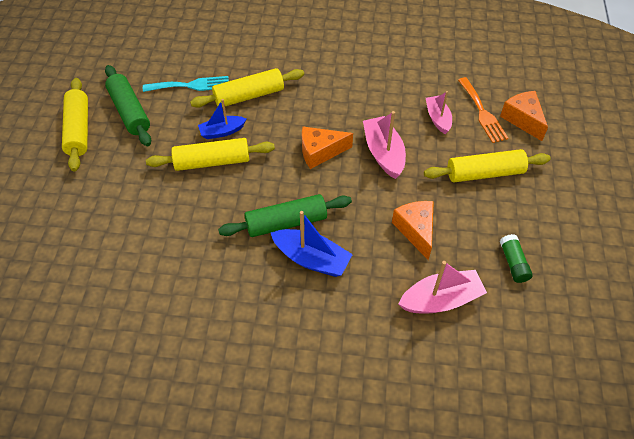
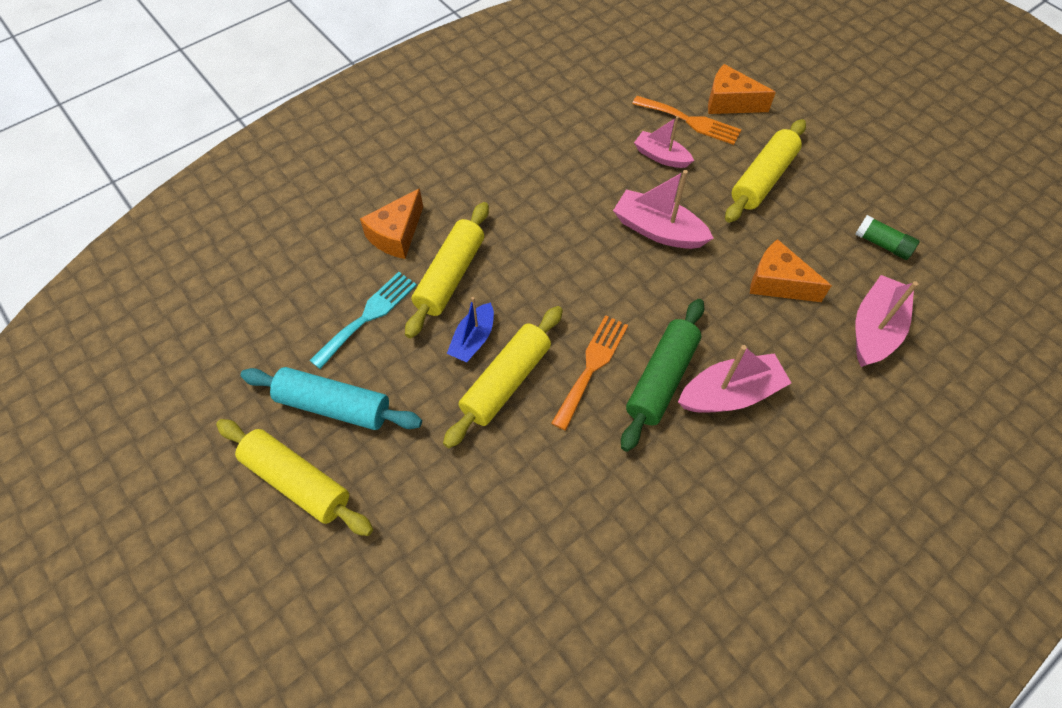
camera: 45 degrees left, 5 degrees up
(130, 112) = (334, 406): green rolling pin -> turquoise rolling pin
(260, 188) = (592, 366): none -> orange fork
(311, 259) = (730, 394): blue boat -> pink boat
(320, 152) = (600, 278): orange cheese -> orange cheese (396, 235)

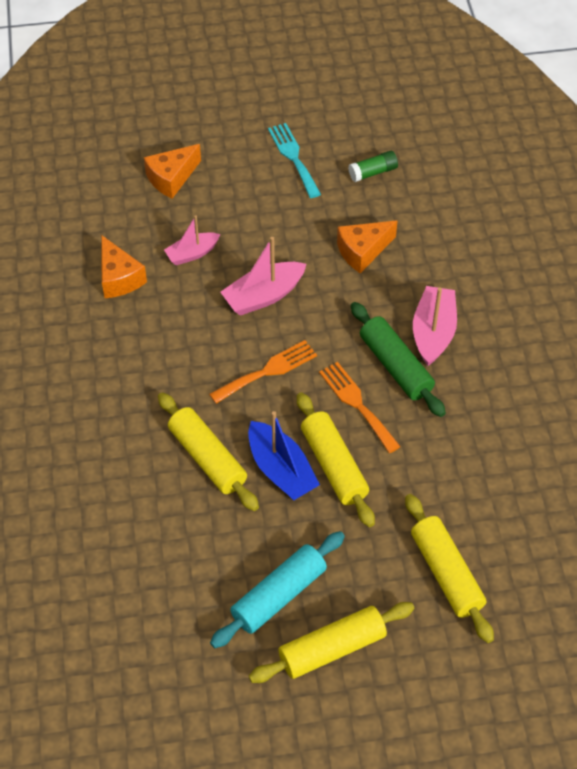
camera: 60 degrees left, 5 degrees down
(368, 316) = (207, 535): turquoise fork -> turquoise fork (293, 157)
(396, 235) = (135, 478): orange cheese -> orange cheese (119, 278)
(473, 340) = (281, 470): blue boat -> blue boat, size x1.53
(690, 121) = (171, 214): orange fork -> orange fork (268, 371)
(762, 179) = (264, 204): yellow rolling pin -> yellow rolling pin (446, 573)
(874, 329) = (437, 221): pink boat -> none

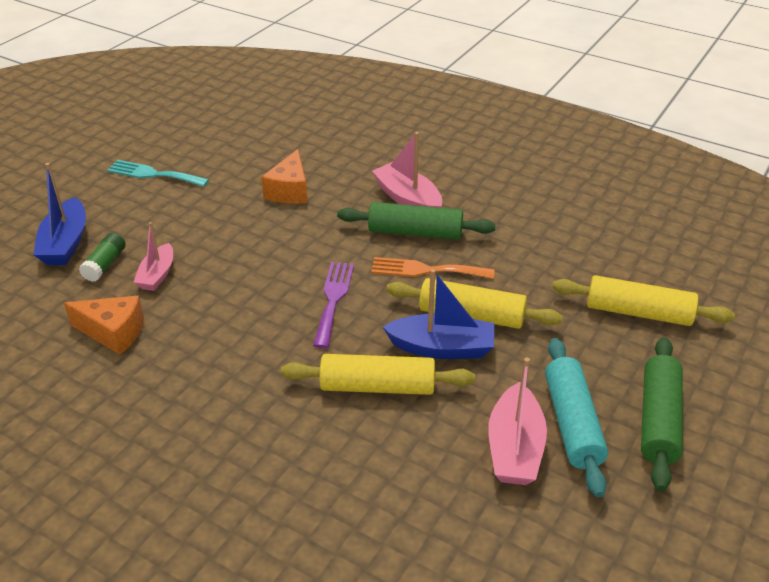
camera: 50 degrees left, 15 degrees down
(171, 178) = (65, 243): orange cheese -> blue boat
(263, 296) = (257, 260): pink boat -> pink boat (514, 448)
(268, 371) = (333, 299): orange fork -> purple fork
(332, 648) = (658, 420): yellow rolling pin -> green rolling pin
(373, 172) = (227, 148): green glue stick -> green glue stick (105, 264)

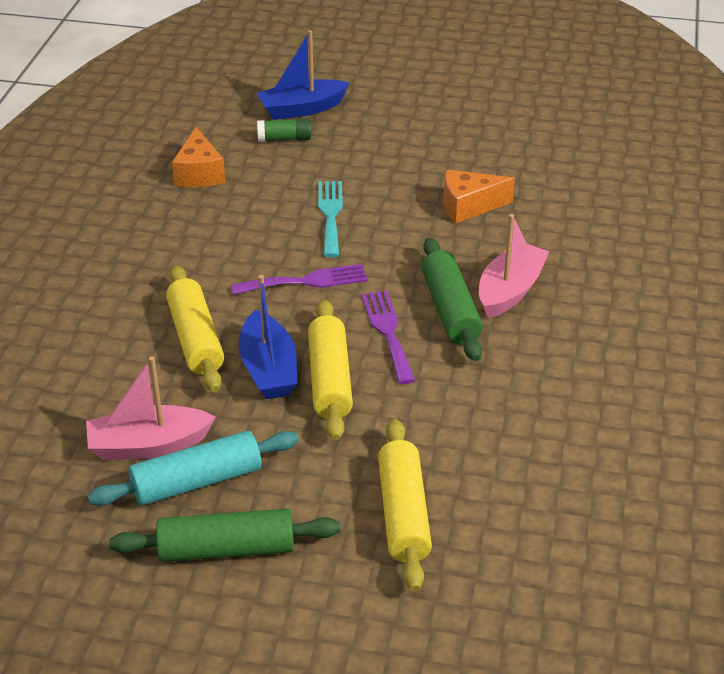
camera: 70 degrees right, 0 degrees up
(153, 174) = (437, 118): turquoise fork -> turquoise fork (330, 215)
(157, 275) = (285, 170): pink boat -> none
(426, 270) = (388, 332): orange fork -> purple fork

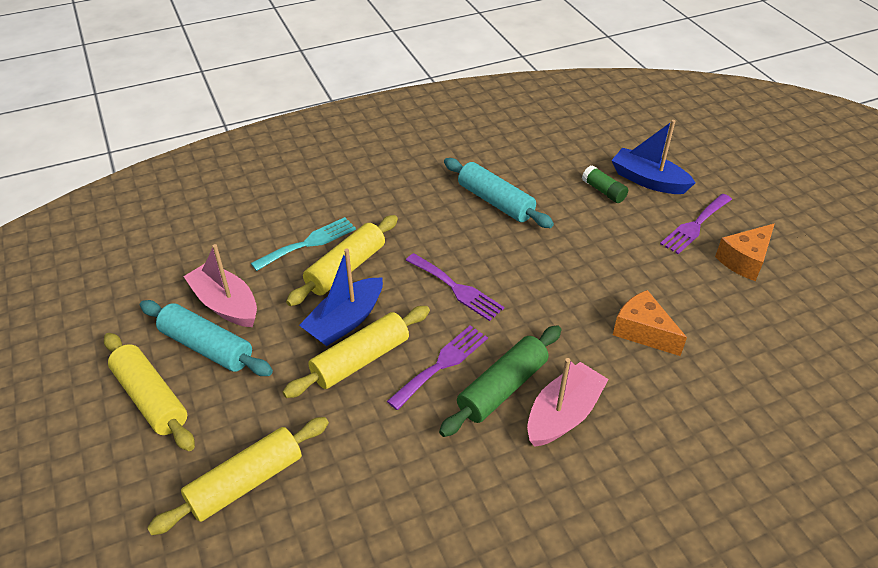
camera: 55 degrees right, 5 degrees up
(199, 173) = (518, 175): orange cheese -> orange cheese (744, 260)
(219, 204) = (495, 202): none -> turquoise rolling pin
(226, 549) = (151, 398): green rolling pin -> yellow rolling pin
(330, 215) = (544, 260): turquoise fork -> turquoise fork (309, 243)
(384, 117) = (695, 225): none -> purple fork
(510, 290) = (563, 414): pink boat -> pink boat turned 45 degrees counterclockwise

